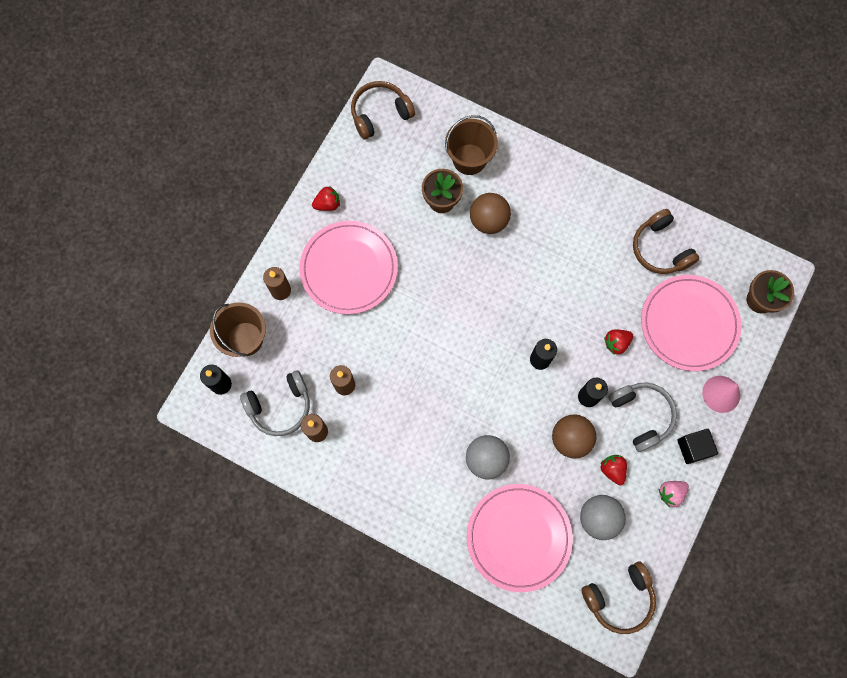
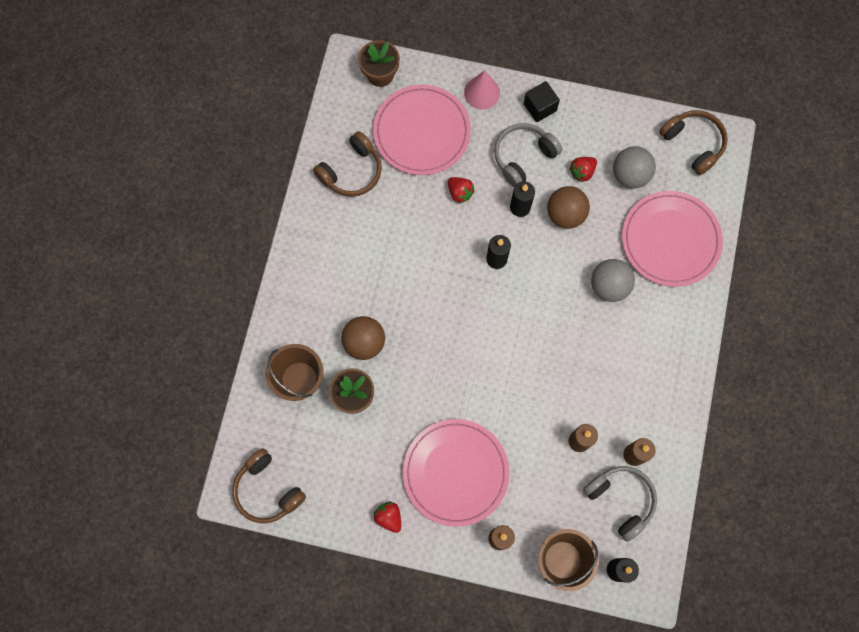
camera: 105 degrees left, 0 degrees up
(670, 493) = (587, 119): pink strawberry -> none

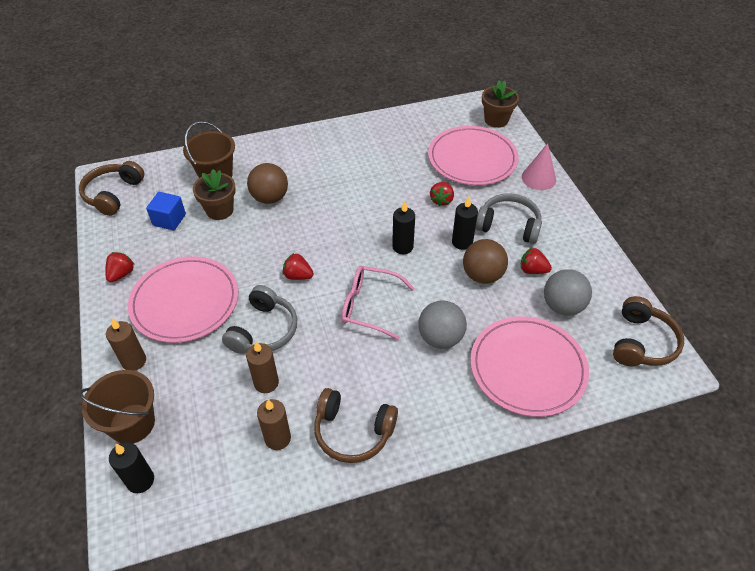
camera: 60 degrees right, 25 degrees down
(339, 448) = (169, 220): none -> blue cube
(351, 171) = (405, 136): brown headphones -> brown headphones (353, 432)
(480, 364) = (298, 276): none -> red strawberry
(540, 107) = (562, 217): black cube -> none
(546, 323) = (369, 306): none -> pink glasses
(620, 500) = (221, 448): grey headphones -> grey headphones (263, 330)

